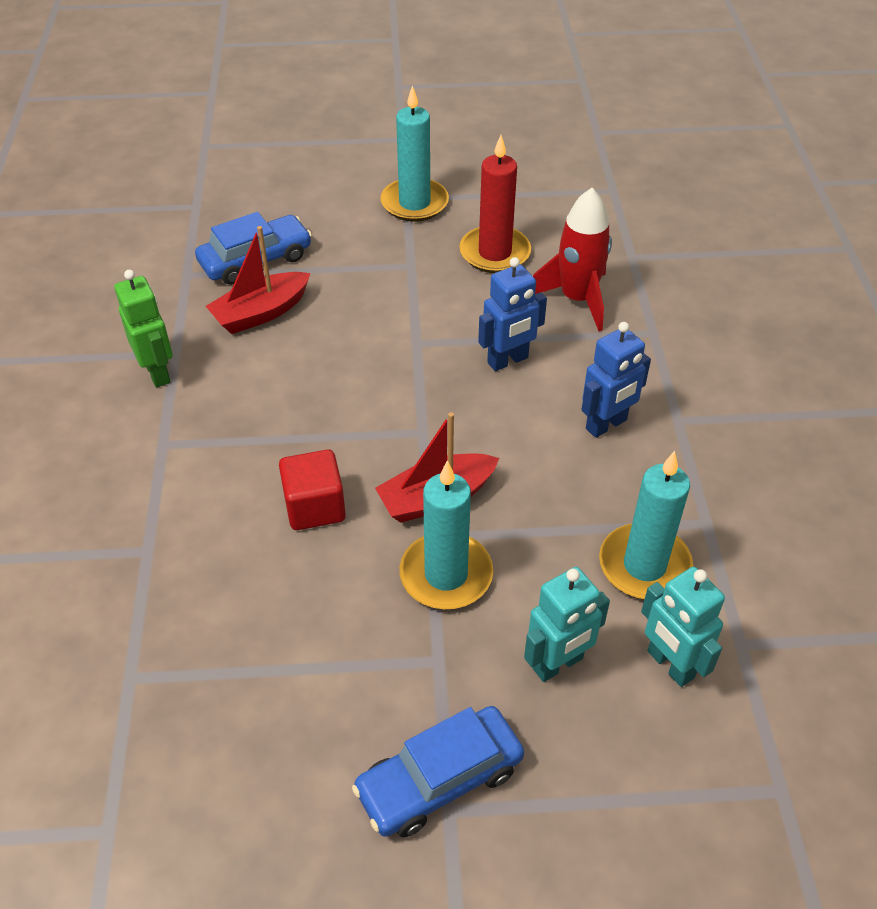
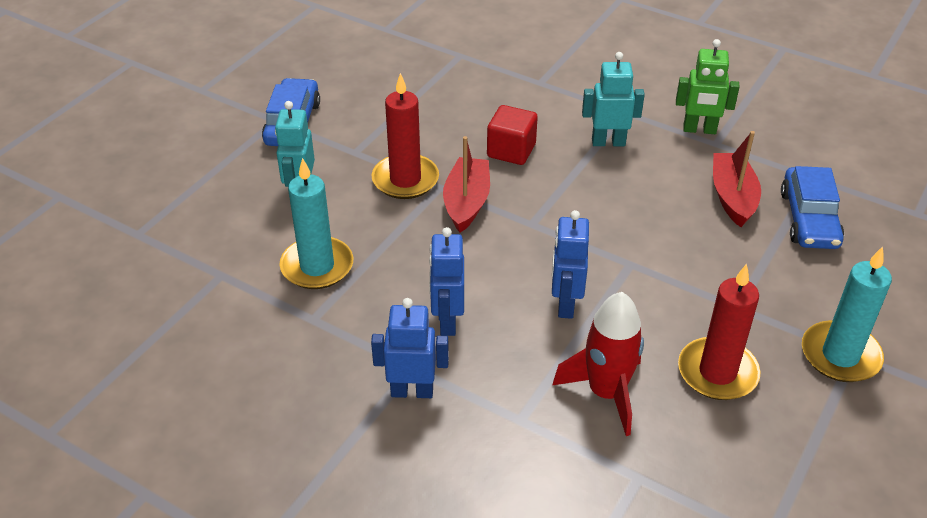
camera: 125 degrees right, 5 degrees down
(446, 574) = (405, 180): turquoise candle -> red candle
(670, 665) = (247, 236): turquoise robot -> turquoise robot (608, 142)
(700, 405) = (412, 391): none -> blue robot

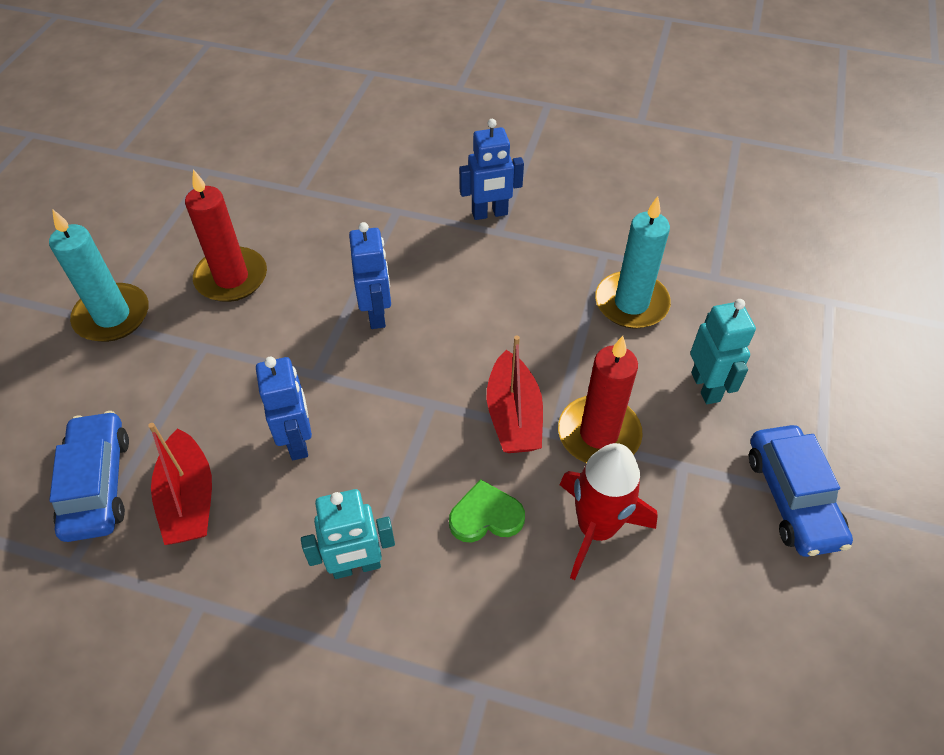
camera: 165 degrees right, 10 degrees up
(447, 321) = (483, 275): blue robot -> blue robot (298, 441)
(511, 151) = (486, 516): red cube -> green heart
(606, 393) = (329, 242): red rocket -> red rocket (596, 528)
(699, 130) = (222, 629): green robot -> none

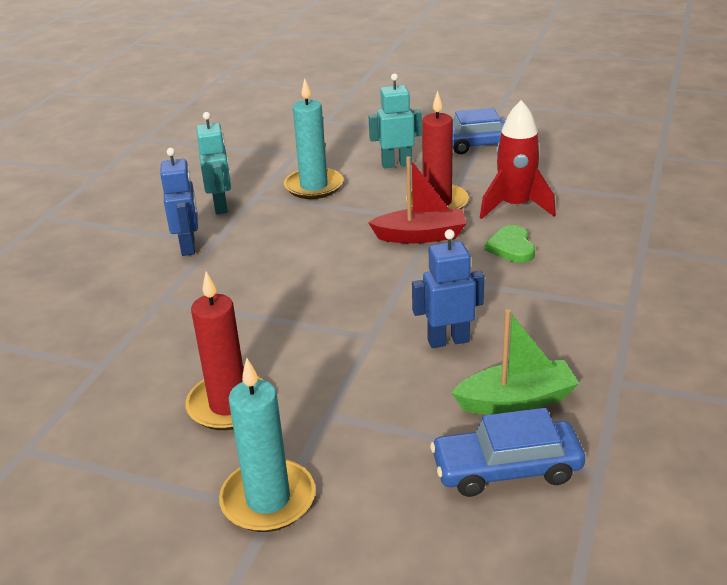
camera: 85 degrees left, 20 degrees down
(189, 499) = (516, 400): red boat -> green boat
(356, 566) = (564, 302): turquoise robot -> turquoise robot (221, 206)
(377, 314) = (302, 304): blue robot -> none

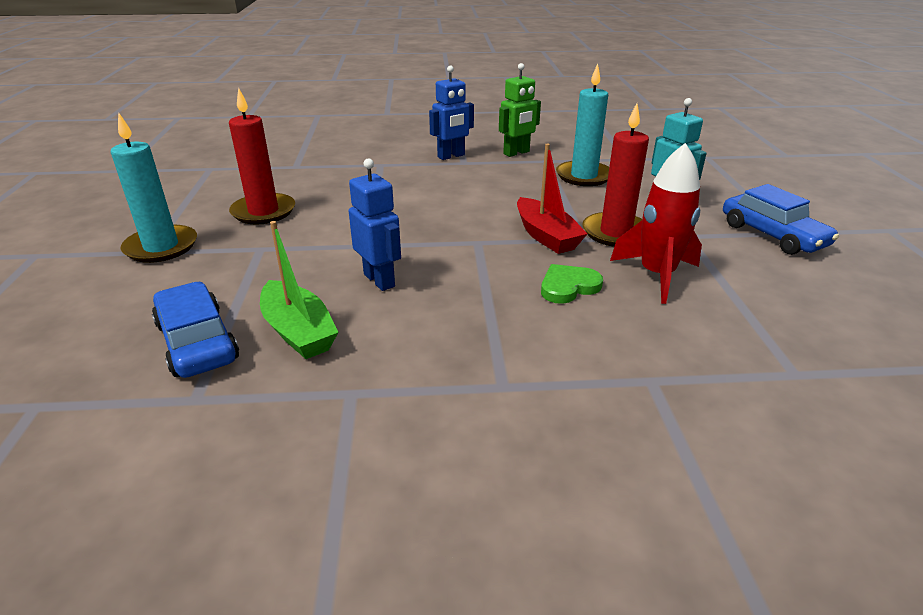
camera: 65 degrees right, 0 degrees up
(221, 206) = (516, 153): turquoise robot -> green robot

